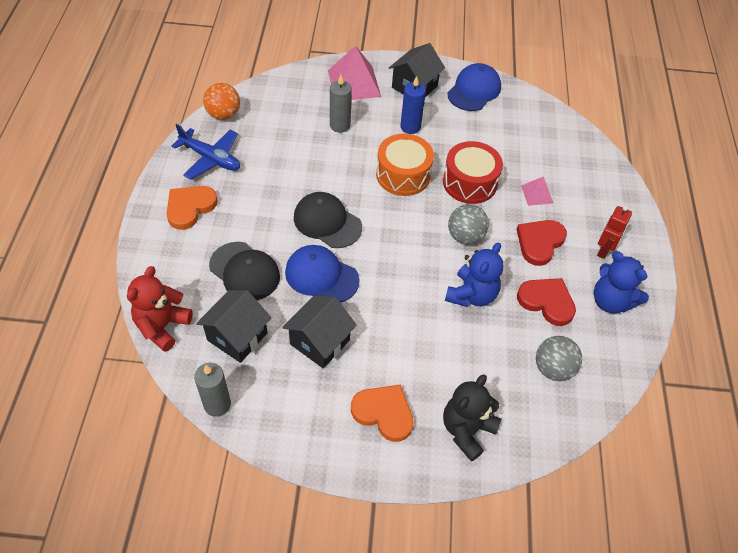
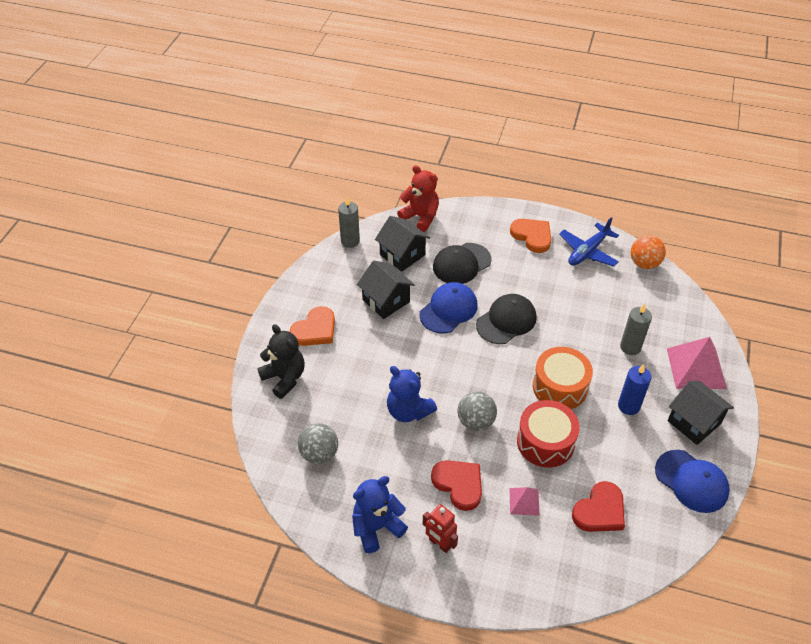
camera: 105 degrees right, 5 degrees down
(547, 302) = (388, 470): red heart -> red heart (600, 511)

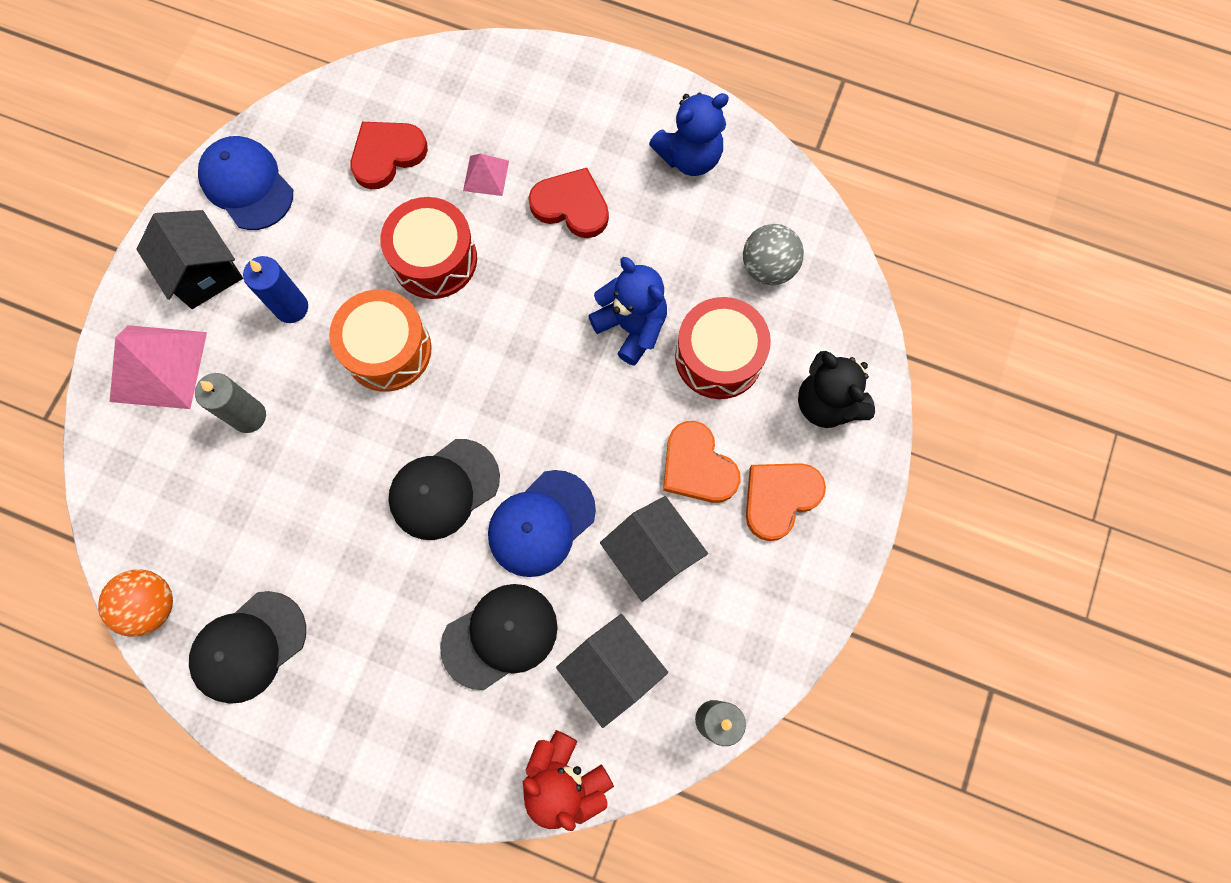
camera: 175 degrees left, 25 degrees up
(351, 398) = (718, 357): none -> red drum
(439, 543) = (608, 130): red robot -> none
(459, 484) = (571, 206): red heart -> red heart turned 150 degrees clockwise
(476, 421) = (531, 300): grey ball -> none
(532, 236) = (346, 701): orange heart -> orange heart (697, 466)
(588, 252) = (249, 647): blue plane -> black cap

